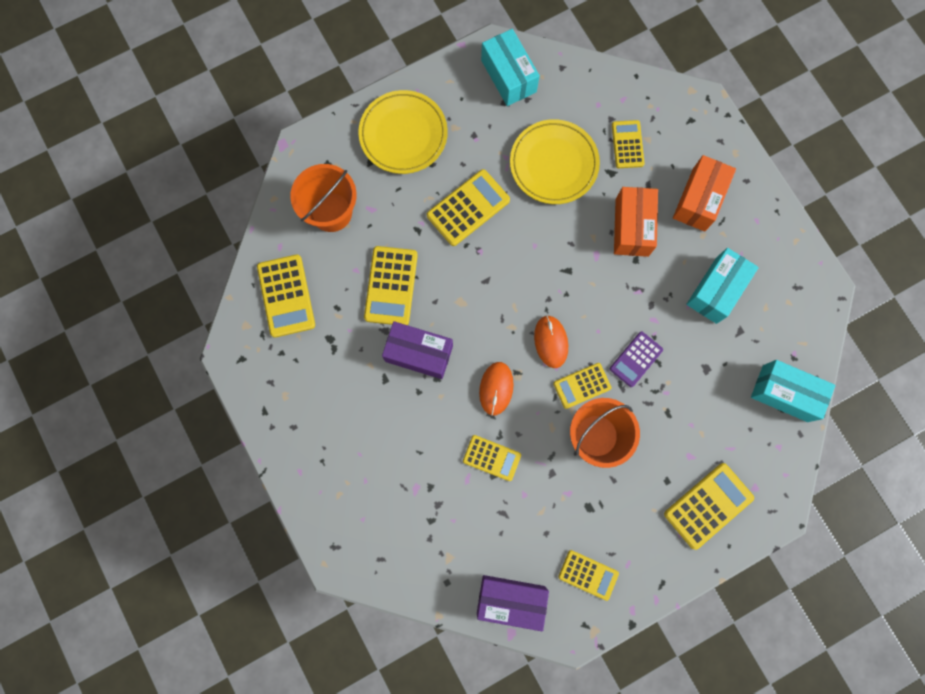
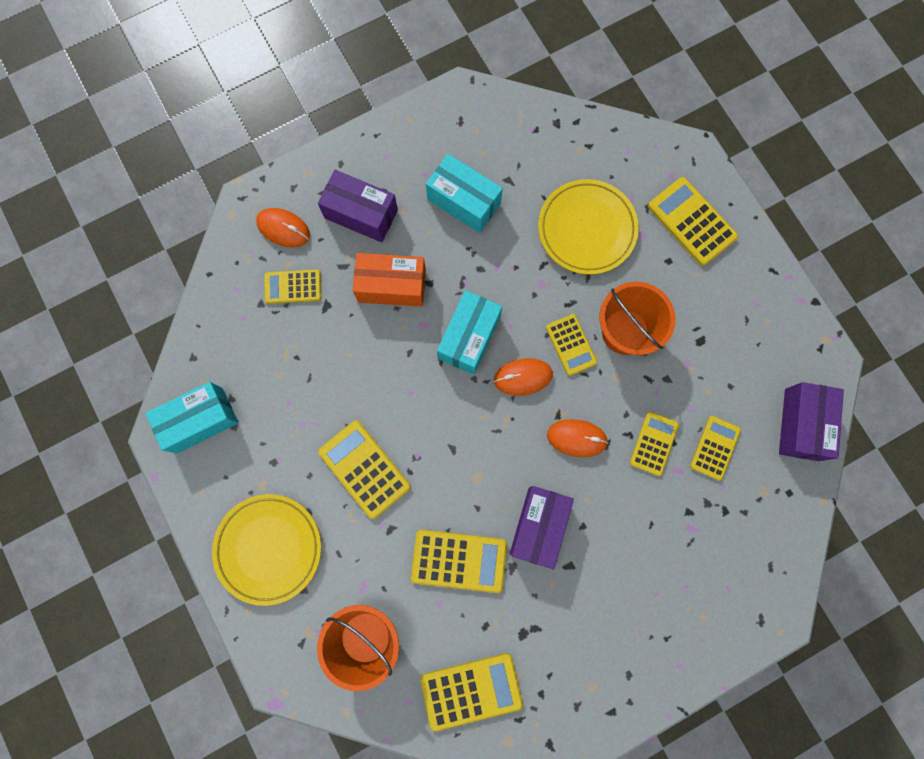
camera: 90 degrees left, 0 degrees up
(553, 164) = (314, 370): yellow plate -> yellow plate (586, 229)
(588, 575) = (770, 344): yellow calculator -> yellow calculator (715, 448)
(635, 359) = (540, 287): purple calculator -> none
(681, 134) = (283, 228): none -> orange mouse
(699, 200) = (361, 214): orange box -> purple box
(784, 393) = (573, 141): turquoise box -> turquoise box (469, 337)

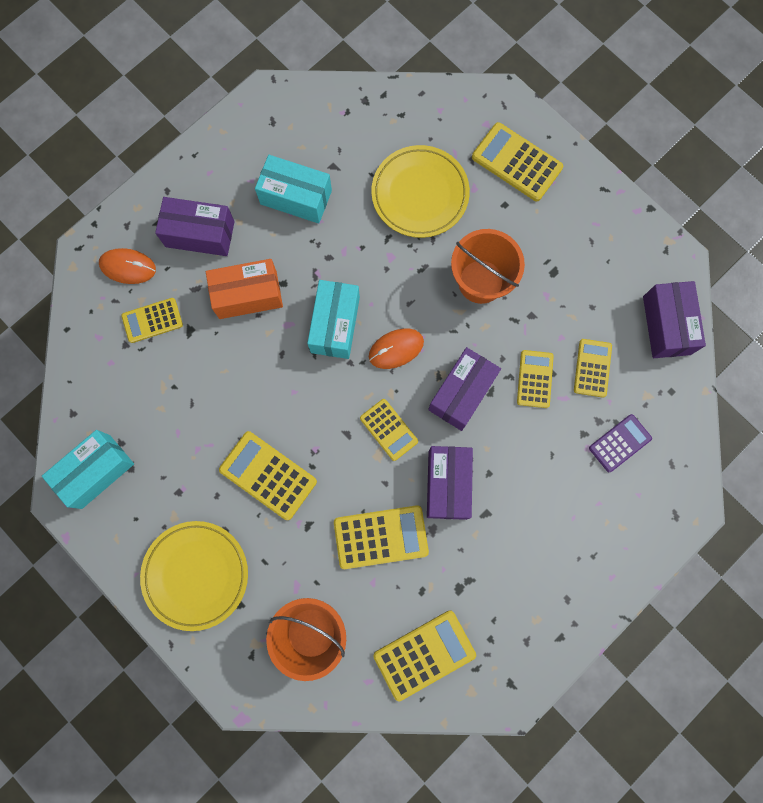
camera: 15 degrees left, 0 degrees up
(571, 345) = (433, 307): yellow calculator -> yellow calculator (388, 430)
(577, 438) = (461, 393): orange mouse -> purple box
(723, 531) = (620, 443): none -> purple calculator

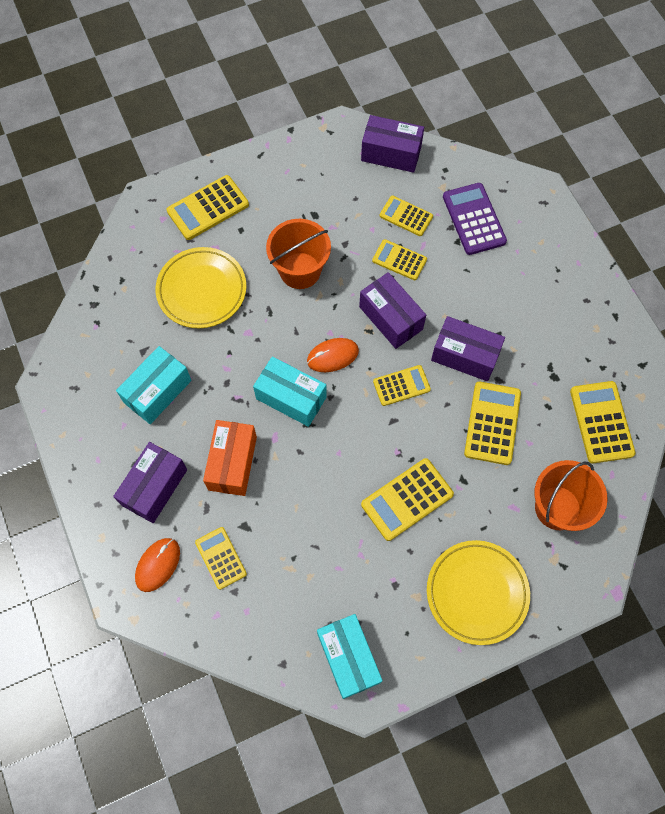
camera: 70 degrees left, 10 degrees down
(152, 320) = (221, 558): yellow calculator -> yellow calculator turned 150 degrees clockwise
(396, 349) = (332, 356): orange mouse -> orange mouse turned 75 degrees clockwise
(620, 443) = (474, 219): purple calculator -> purple calculator, size x1.54

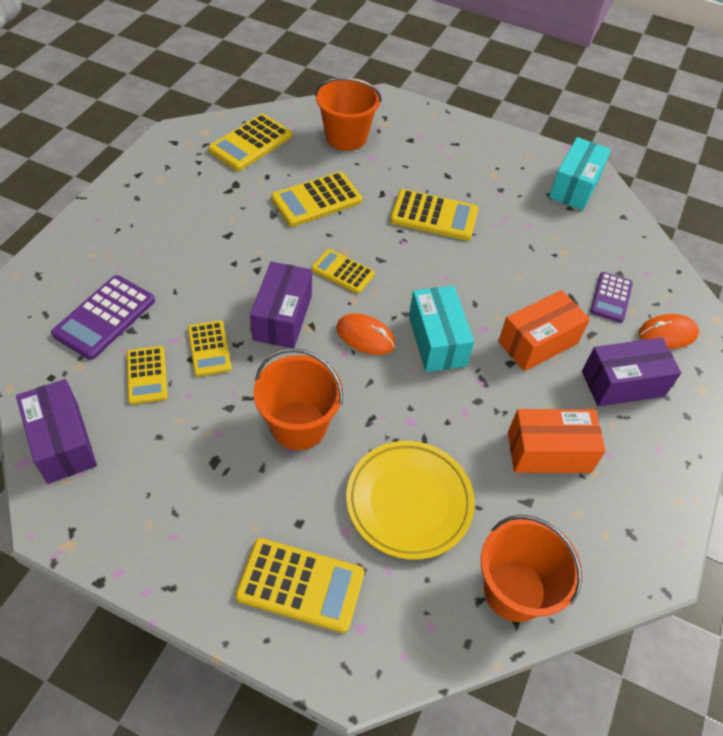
camera: 135 degrees left, 15 degrees down
(109, 300) = (514, 590): none -> orange bucket
(158, 391) = (549, 452): turquoise box -> orange box
(221, 558) = (611, 297): yellow calculator -> purple calculator
(465, 356) = (271, 246): purple box -> none
(477, 593) = (454, 148): yellow plate -> none

